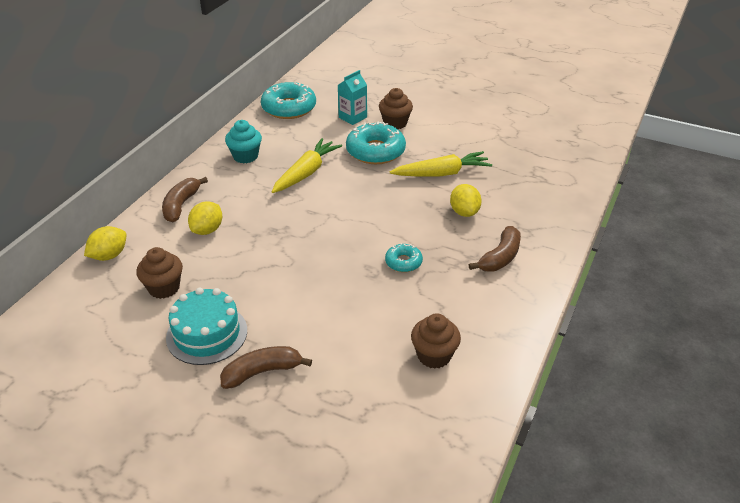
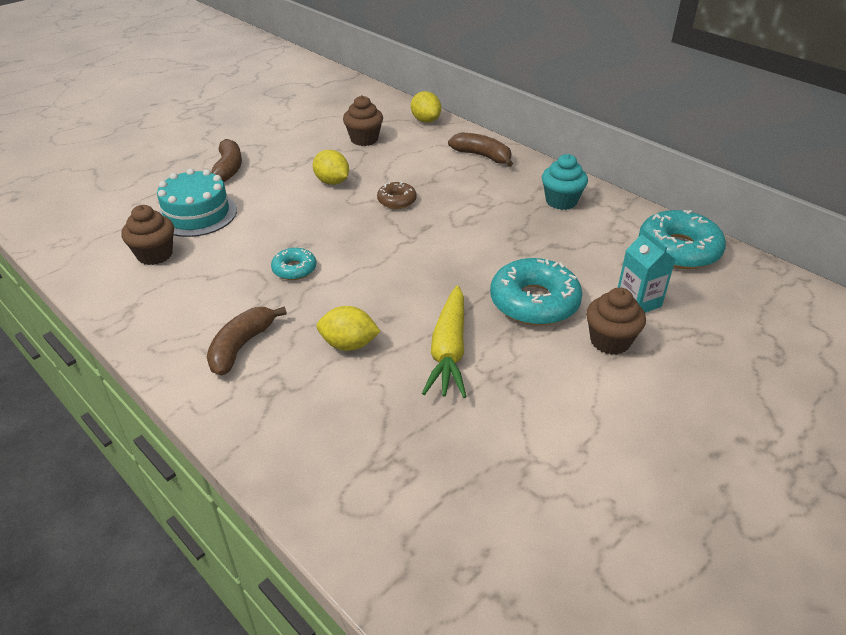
camera: 110 degrees right, 0 degrees up
(207, 230) = (432, 165): yellow lemon -> yellow lemon (332, 182)
(207, 334) = (292, 152): turquoise cake -> turquoise cake (197, 214)
(278, 236) = (397, 200): none -> brown donut
(306, 173) = (506, 236): yellow carrot -> none
(500, 257) = (241, 346): brown banana -> brown banana turned 60 degrees clockwise

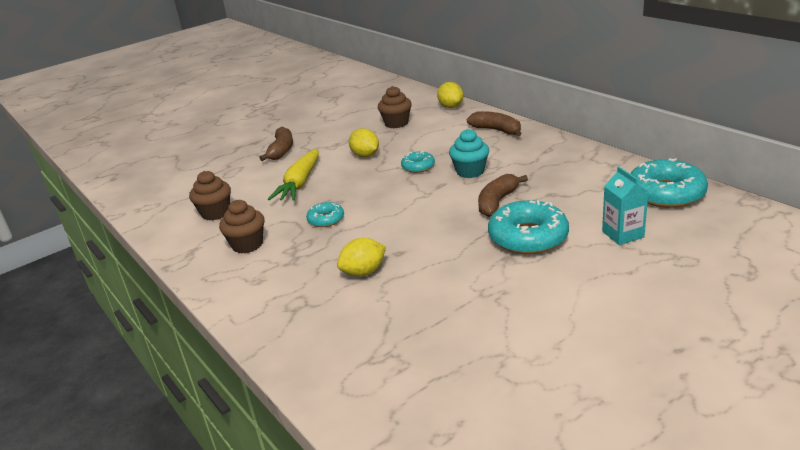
camera: 10 degrees right, 10 degrees down
(197, 214) = (252, 183): turquoise cake -> none
(241, 346) = (275, 275): brown banana -> brown banana (497, 202)
(349, 344) = (364, 272): yellow lemon -> yellow lemon turned 45 degrees counterclockwise
(397, 200) = (418, 166): brown donut -> turquoise donut
(449, 350) = (448, 275): yellow carrot -> yellow carrot (300, 183)
(561, 201) = (562, 161): turquoise cupcake -> turquoise cupcake (470, 171)
(610, 341) = (592, 265): brown cupcake -> brown cupcake (247, 245)

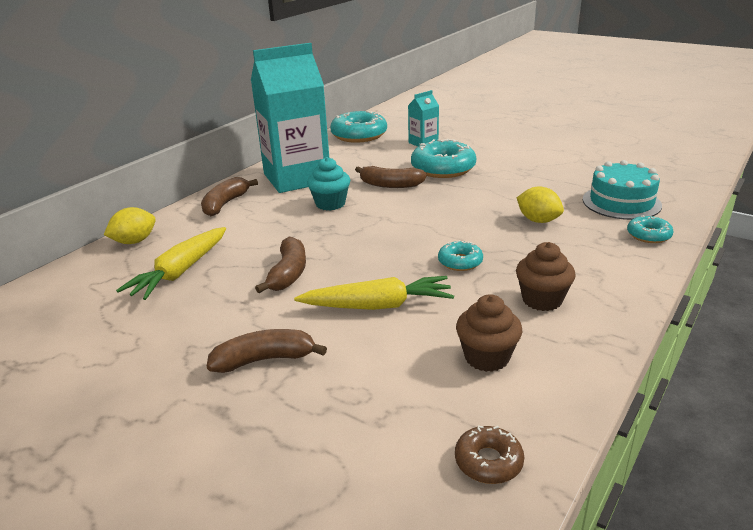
camera: 110 degrees left, 0 degrees up
(151, 202) = (488, 461): none -> brown donut
(363, 342) = (621, 202): none -> turquoise cake
(365, 155) = (288, 273): yellow lemon -> brown banana
(396, 123) = (180, 272): brown cupcake -> yellow carrot
(418, 166) = (320, 232): turquoise donut -> turquoise donut (648, 235)
(539, 157) = (297, 178): none -> turquoise carton

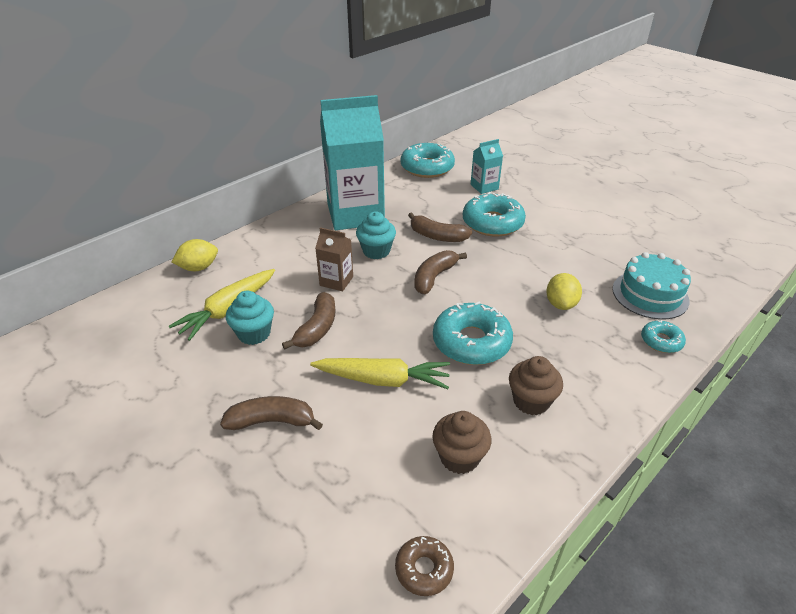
camera: 10 degrees right, 10 degrees up
(217, 288) = (254, 333): none -> turquoise cupcake
(225, 204) = (285, 236): brown banana -> brown banana (434, 277)
(296, 232) = (336, 281): none -> brown carton
(460, 262) = (471, 342): turquoise donut -> turquoise donut, size x1.91
(538, 220) = (561, 304): yellow lemon -> yellow lemon turned 45 degrees clockwise

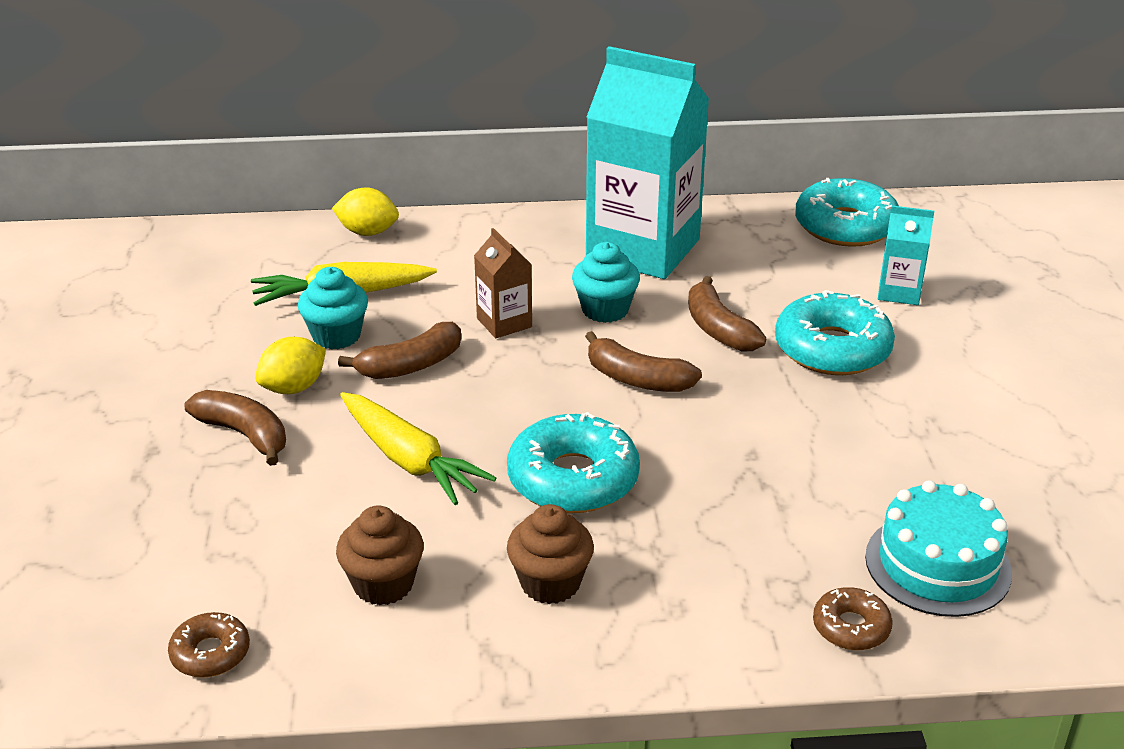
camera: 40 degrees right, 5 degrees down
(434, 277) = (637, 379): brown banana -> brown banana turned 135 degrees counterclockwise
(561, 304) = (769, 502): yellow lemon -> yellow lemon (293, 388)
(661, 341) = (851, 627): turquoise donut -> brown donut

